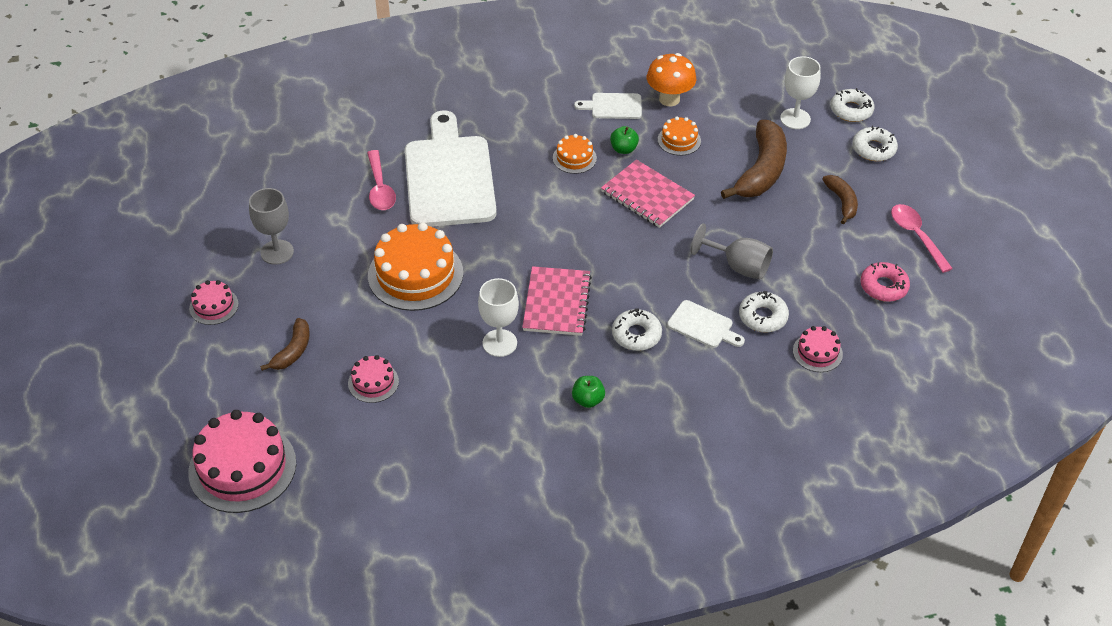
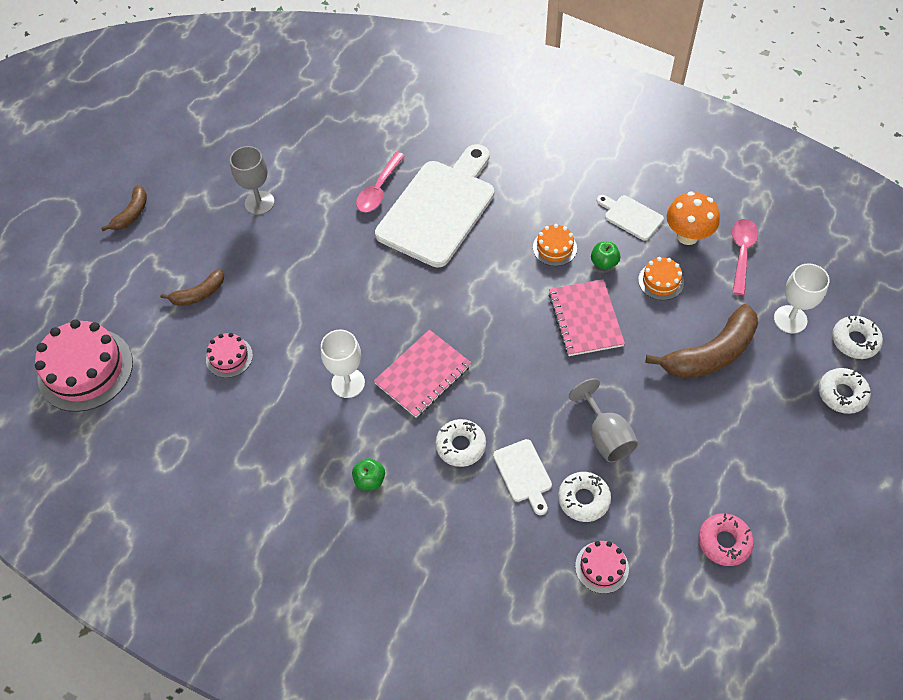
camera: 40 degrees right, 10 degrees up
(214, 306) = (180, 223): pink cake -> none
(415, 274) = (339, 281): orange cake -> none
(842, 202) = (760, 430): brown banana -> brown banana (132, 214)
(916, 236) = (804, 510): pink spoon -> pink spoon (741, 253)

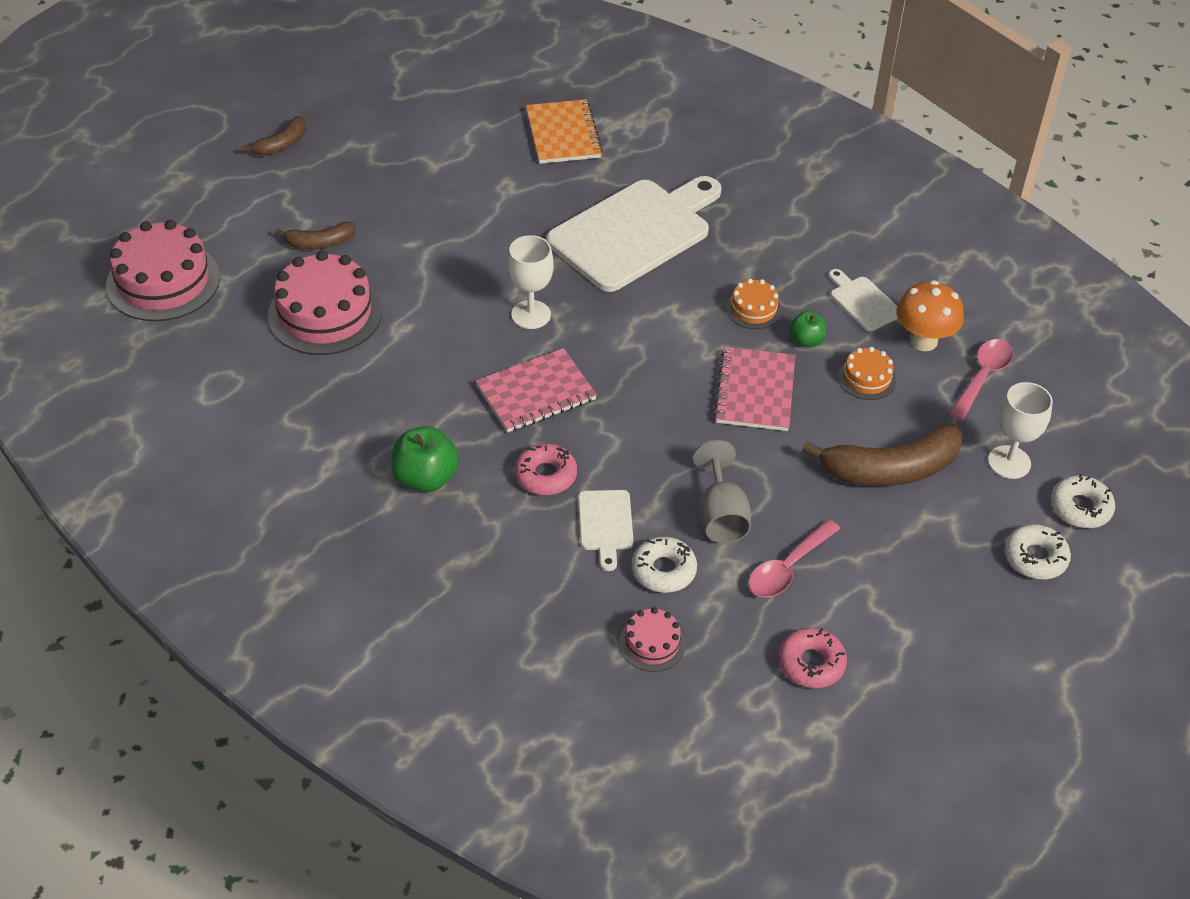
camera: 15 degrees right, 10 degrees down
(229, 357) = (325, 314): pink cake -> pink cake, size x2.01
(259, 203) = (429, 171): grey goblet -> none
(348, 383) = (446, 376): white goblet -> white goblet (531, 315)
(349, 139) = (563, 134): none -> orange notebook
(370, 480) = (426, 478): green apple -> green apple, size x1.68
(379, 189) = (573, 194): pink spoon -> pink spoon (788, 568)
(461, 446) = (546, 475): white donut -> pink donut

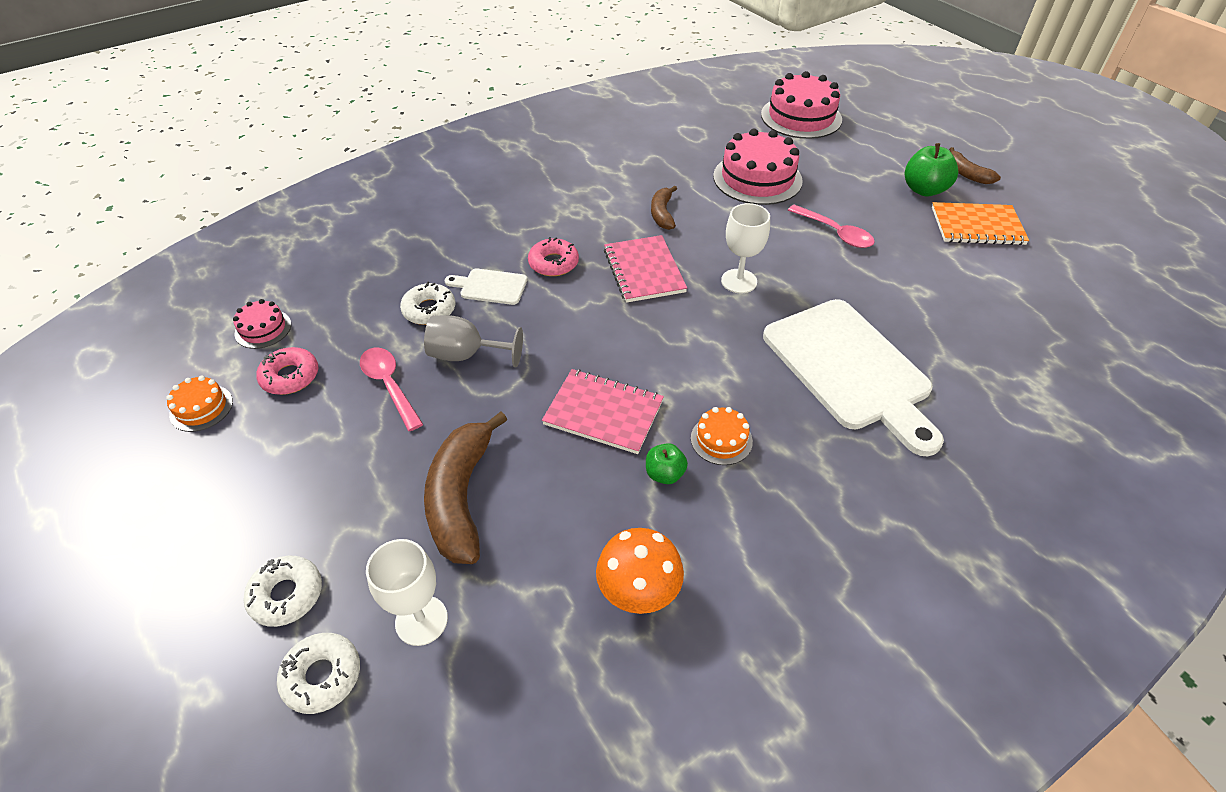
camera: 105 degrees right, 0 degrees up
(320, 243) = (840, 182): brown banana -> brown banana (662, 214)
(426, 478) = (575, 207): green apple -> green apple (924, 190)
(563, 134) = (1011, 342): orange notebook -> orange notebook (977, 226)
(652, 643) = (368, 291): pink cake -> pink cake (263, 329)
(863, 302) = (717, 548): white cutting board -> none
(867, 378) = (594, 514): orange cake -> orange cake (201, 408)
(982, 377) = (561, 642): pink spoon -> pink spoon (835, 233)

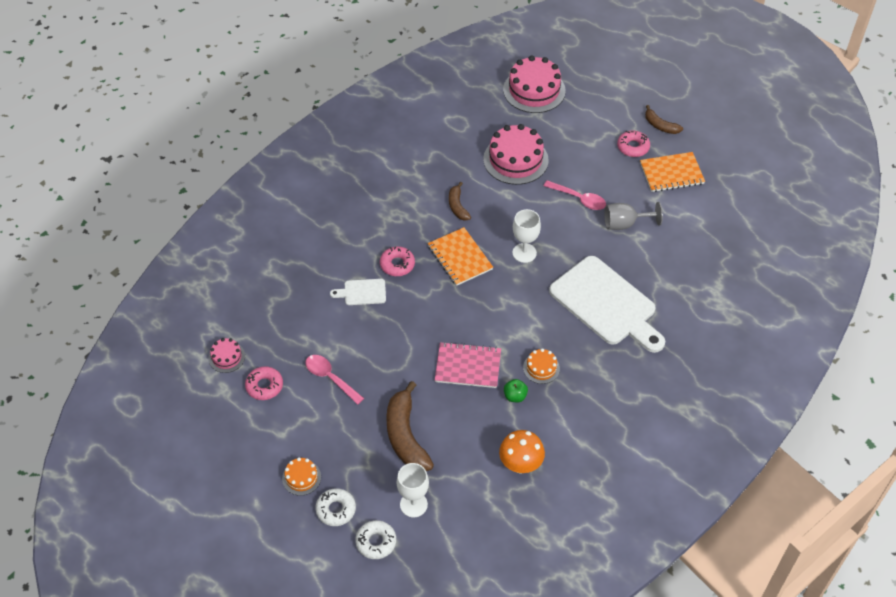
camera: 15 degrees left, 5 degrees up
(201, 408) = (221, 419): orange cake -> orange cake (301, 478)
(429, 310) = (329, 319): white donut -> none
(466, 355) = (368, 346): grey goblet -> grey goblet (624, 224)
(644, 271) = (460, 258): pink notebook -> orange notebook
(924, 190) = (633, 147): green apple -> pink donut

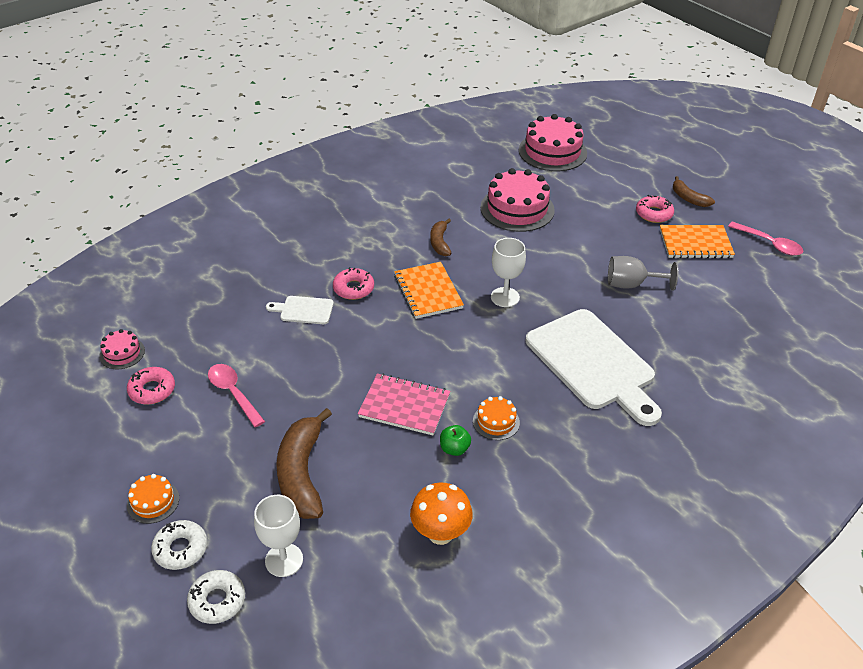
camera: 10 degrees right, 10 degrees down
(579, 199) = (581, 253): pink spoon -> pink spoon (769, 244)

